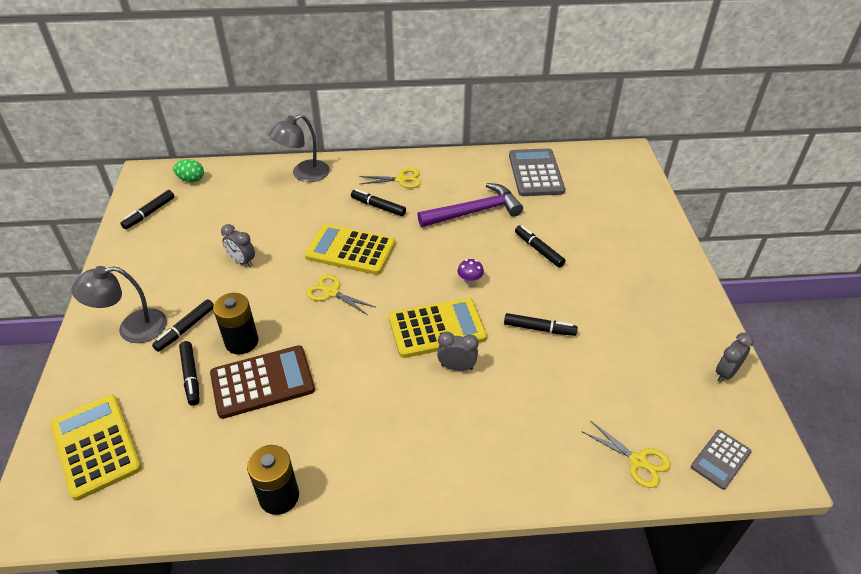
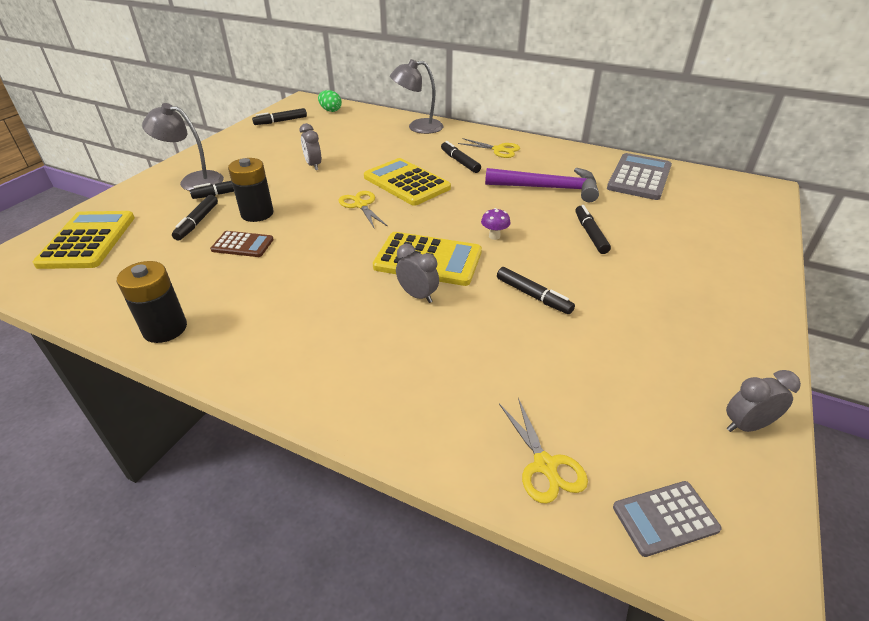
camera: 30 degrees right, 5 degrees down
(262, 382) = (242, 245): brown calculator -> brown calculator, size x0.56

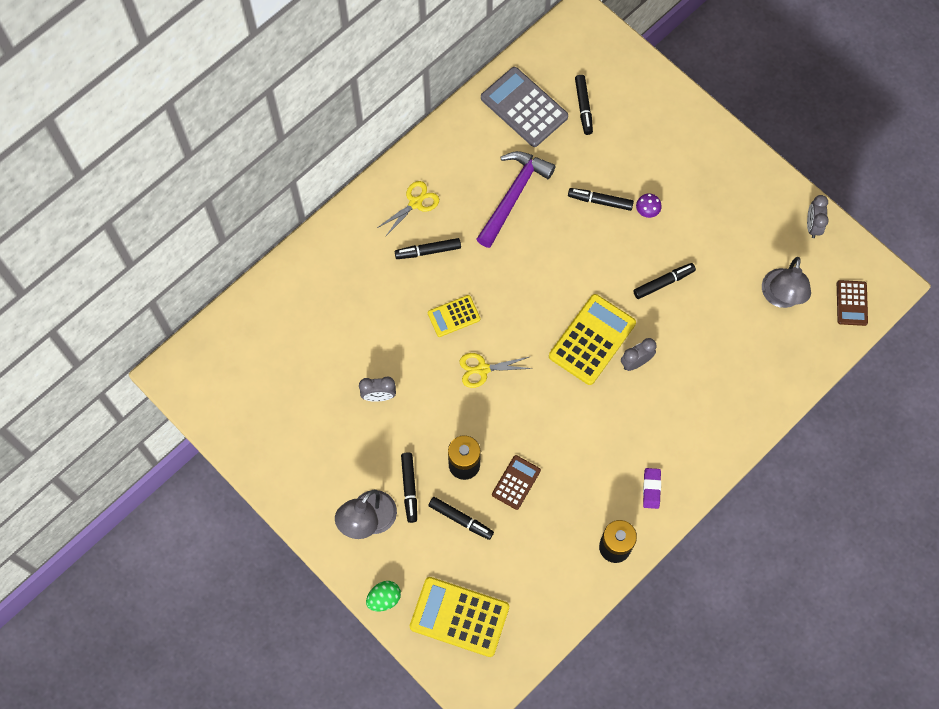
camera: 70 degrees left, 30 degrees up
(250, 343) = (651, 489): none -> purple eraser
(280, 121) = (236, 412): black marker -> black marker (583, 107)
(330, 110) = (225, 347): green egg -> green egg (384, 598)
(406, 183) = (453, 316): yellow calculator -> yellow calculator, size x0.56
(418, 127) = (321, 262): grey lamp -> grey lamp (781, 297)
(494, 236) = (576, 276): purple mushroom -> purple mushroom (647, 212)
(545, 465) = (805, 344): yellow scissors -> none
(665, 518) = (851, 303): grey calculator -> brown calculator

